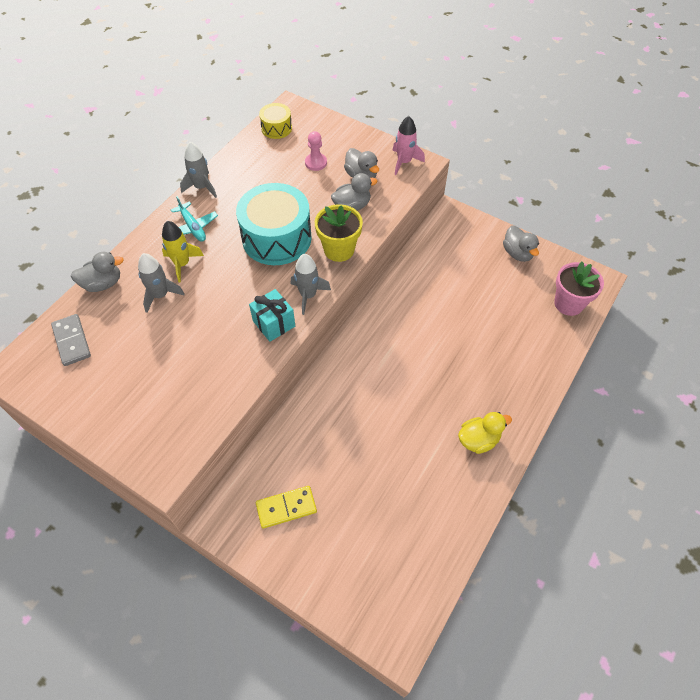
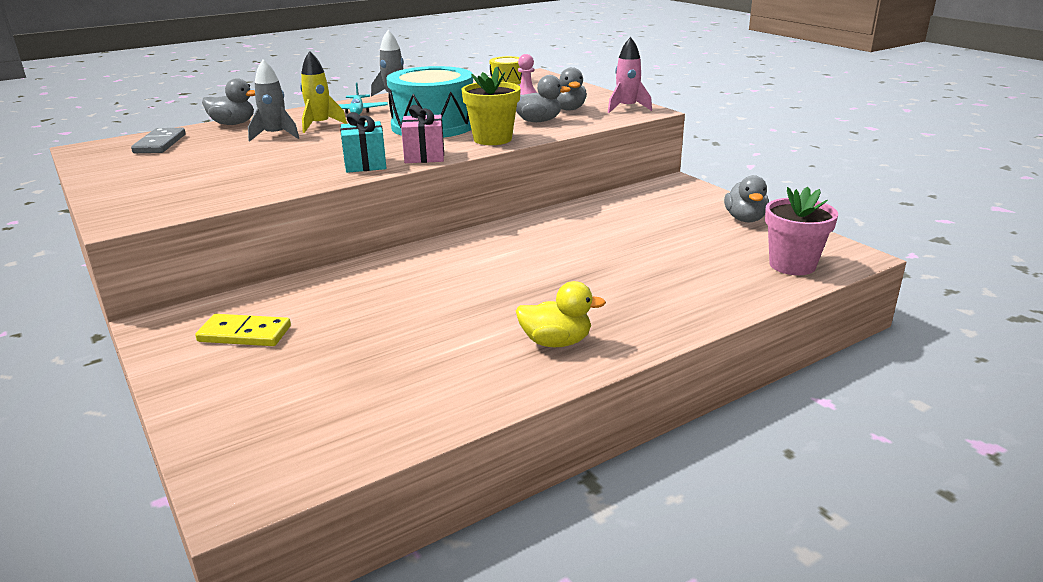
camera: 25 degrees right, 30 degrees down
(308, 295) = (424, 156): grey rocket -> pink gift

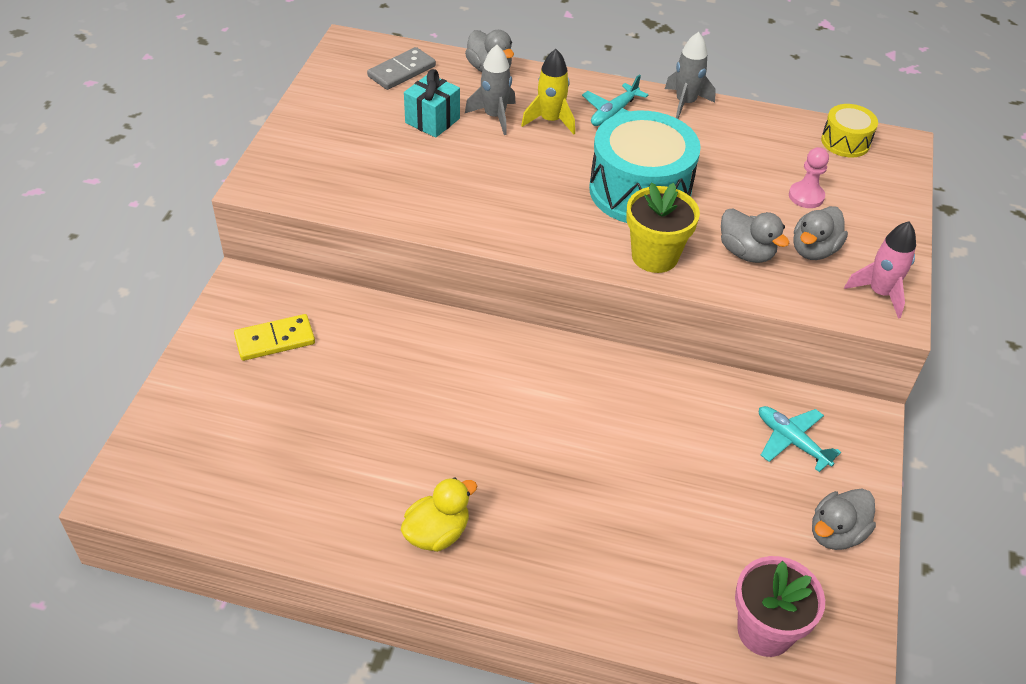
camera: 45 degrees right, 20 degrees up
(245, 334) = (275, 340): yellow domino -> yellow domino turned 75 degrees counterclockwise
(365, 164) = (496, 222): turquoise gift -> turquoise gift (432, 120)
(424, 156) = (557, 243): pink gift -> none
(556, 342) = (437, 533): yellow duck -> yellow duck turned 90 degrees counterclockwise
(661, 204) = (791, 441): none -> turquoise plane

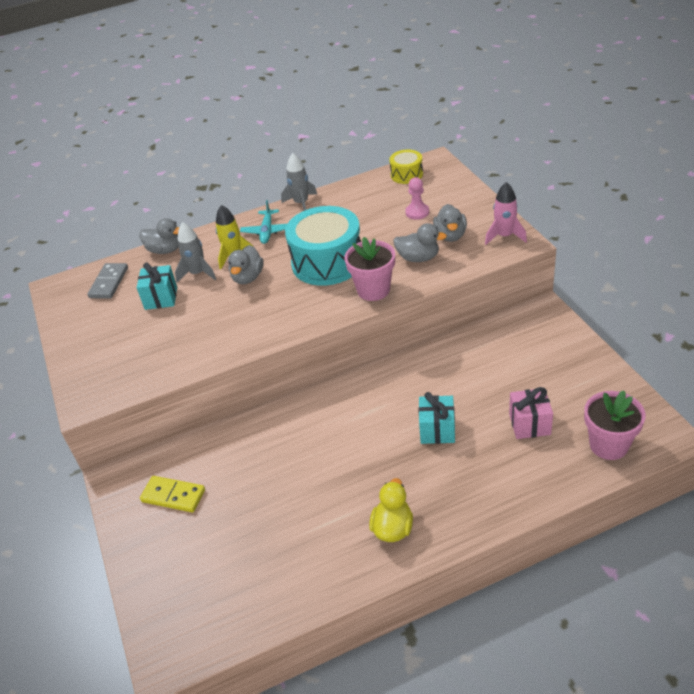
camera: 30 degrees left, 5 degrees down
(275, 340) = (173, 496): yellow domino -> yellow domino turned 75 degrees clockwise
(591, 466) = (437, 430): none -> turquoise gift
(654, 256) = (373, 290): yellow flower pot -> pink flower pot
(699, 537) = (529, 424): none -> pink gift
(791, 441) = (521, 345): turquoise plane -> none
(836, 533) = (589, 373): grey duck -> grey duck (248, 277)

